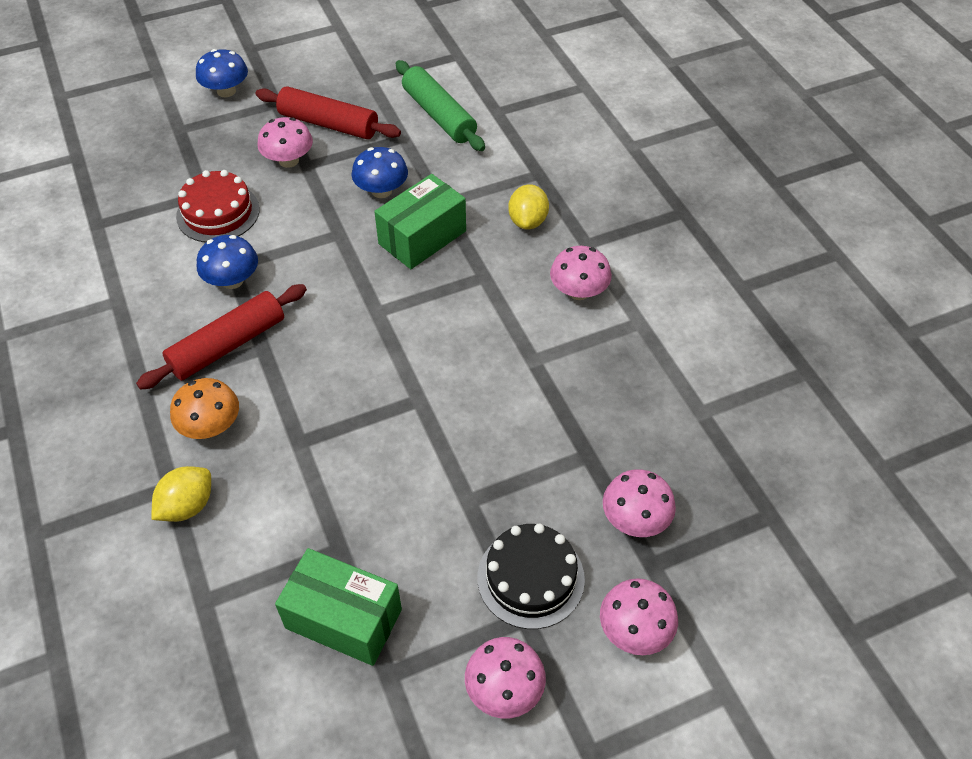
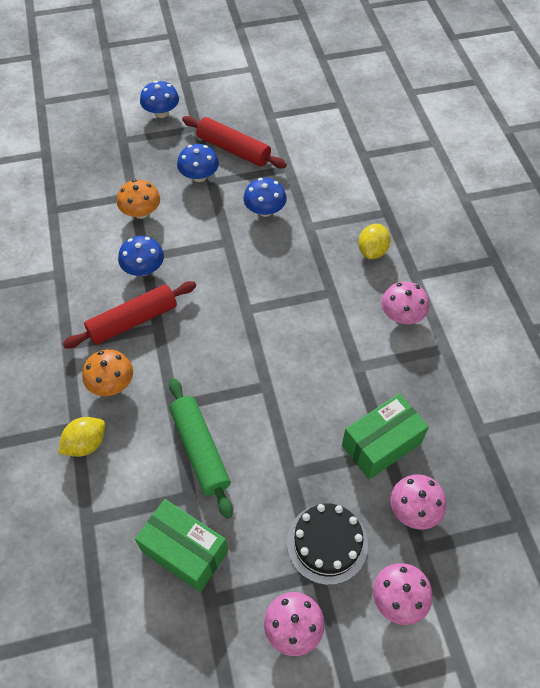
camera: 10 degrees right, 5 degrees up
(218, 213) = (141, 212): red cake -> orange mushroom
(288, 160) = (199, 176): pink mushroom -> blue mushroom
(422, 237) = (289, 253): green box -> green box (381, 444)
(439, 115) = (318, 153): green rolling pin -> green rolling pin (200, 450)

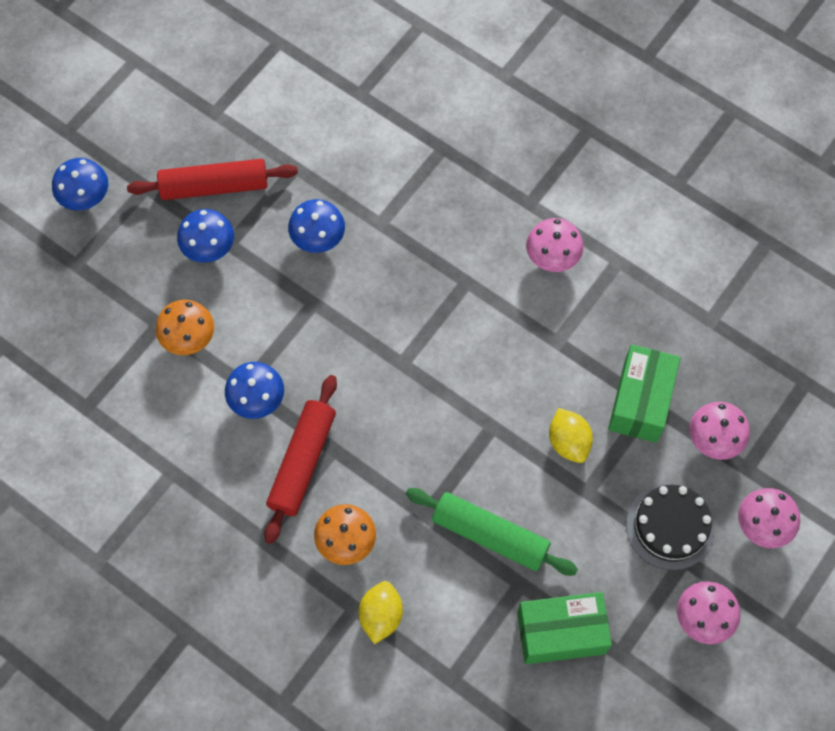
camera: 40 degrees left, 10 degrees up
(372, 251) = (466, 205): yellow lemon -> yellow lemon (568, 442)

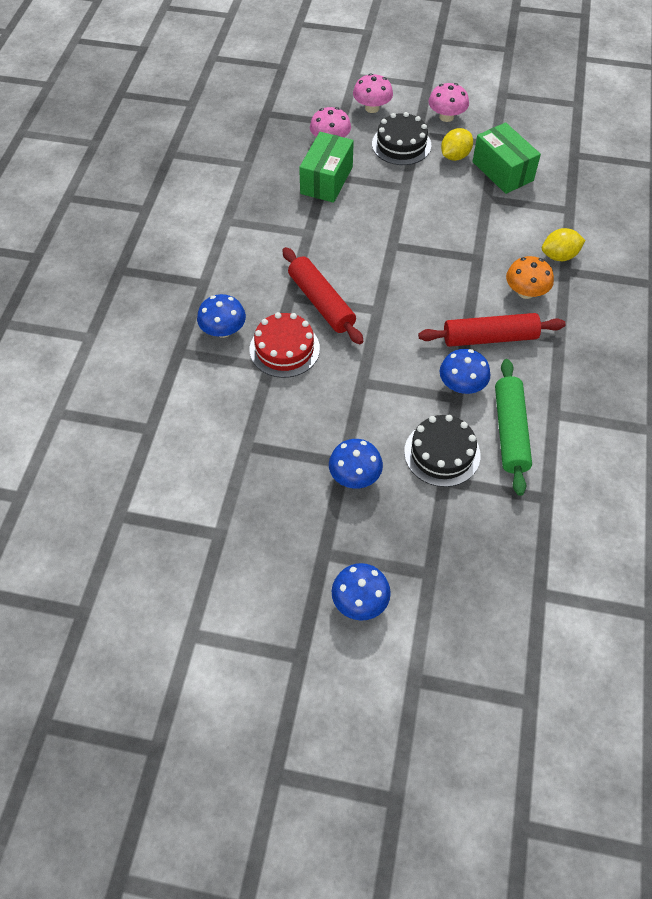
camera: 115 degrees left, 10 degrees down
(188, 337) = (442, 453): orange mushroom -> black cake
(214, 186) = (295, 498): red rolling pin -> red rolling pin (321, 302)
(318, 237) = (303, 402): blue mushroom -> blue mushroom (223, 330)
(395, 247) = (284, 349): none -> red cake
(490, 535) = (467, 222): green rolling pin -> green rolling pin (510, 431)
(552, 256) = (241, 256): pink mushroom -> none
(568, 442) = (377, 205): yellow lemon -> yellow lemon (455, 156)
(640, 401) = (326, 180): green box -> green box turned 60 degrees counterclockwise

